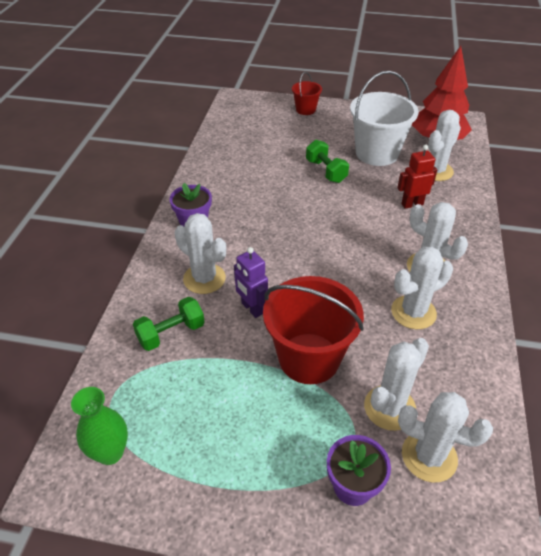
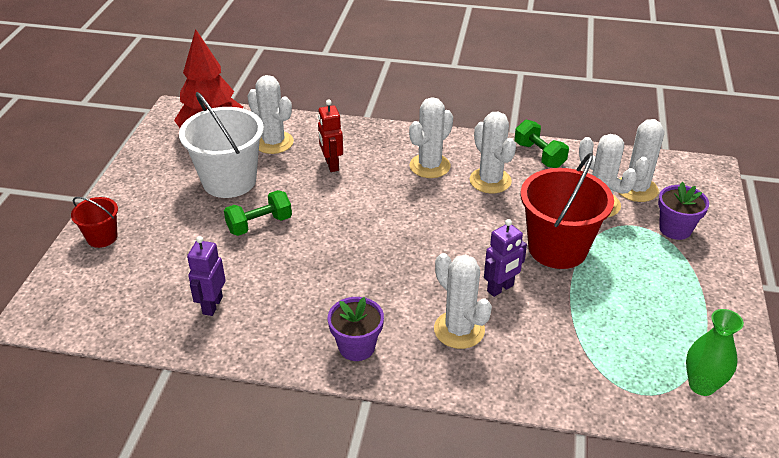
camera: 90 degrees left, 5 degrees down
(171, 333) = (546, 353): green dumbbell -> green dumbbell (539, 155)
(204, 278) = (459, 330): white cactus -> white cactus turned 75 degrees counterclockwise
(240, 158) = (212, 305): none -> purple robot

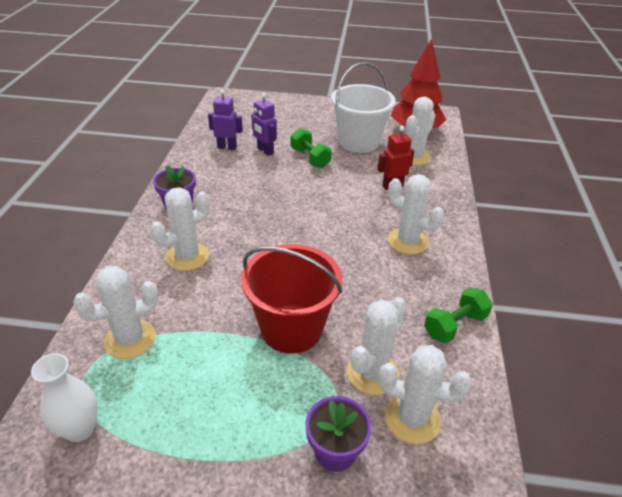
camera: 85 degrees right, 0 degrees up
(102, 237) = (291, 105): red bucket -> none
(490, 181) = (395, 282): white cactus -> white cactus (130, 339)
(500, 288) = (234, 283): purple robot -> purple robot (265, 151)
(702, 385) = (80, 429): green vase -> white vase

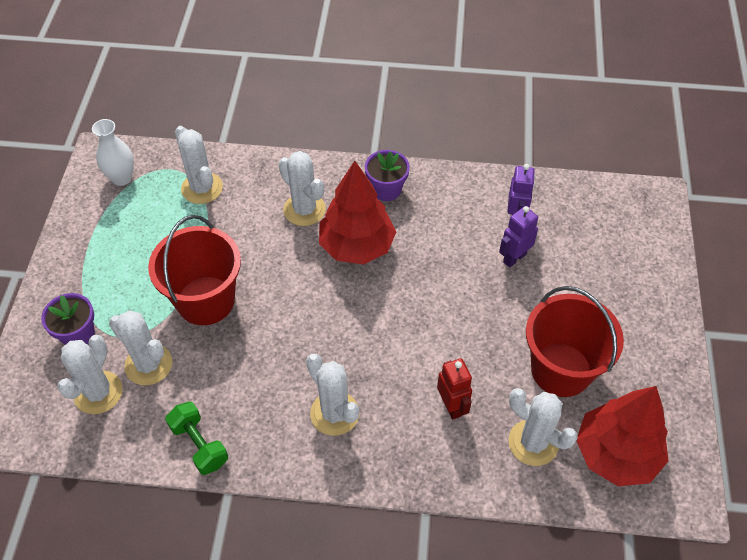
camera: 90 degrees right, 15 degrees up
(239, 225) = (357, 246): none -> red tree
(310, 158) = (505, 309): green dumbbell -> none
(358, 142) = (561, 369): white bucket -> red bucket
(408, 241) = (334, 413): white cactus -> white cactus turned 75 degrees counterclockwise

